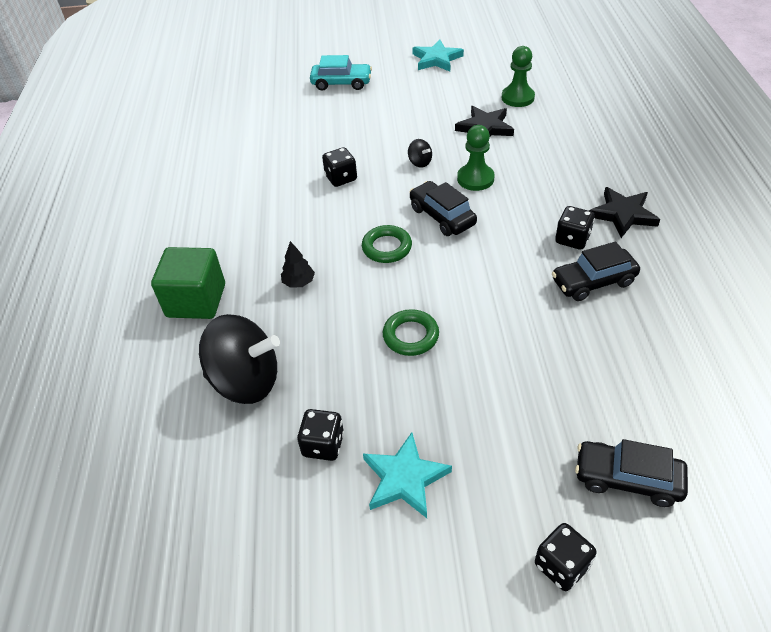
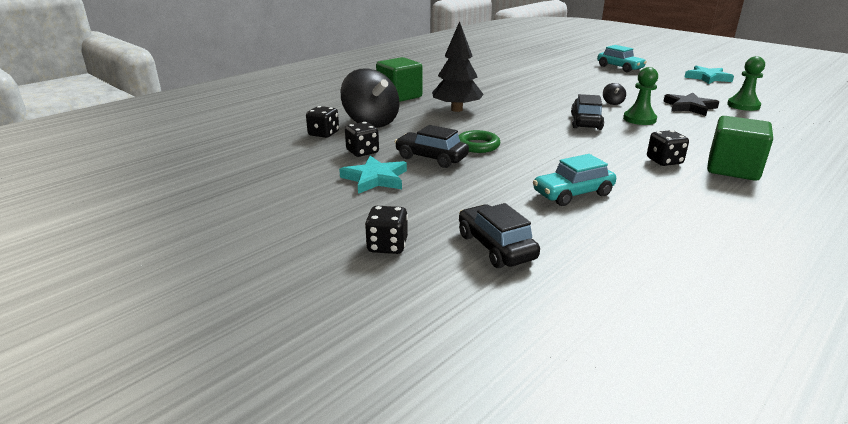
camera: 45 degrees right, 20 degrees down
(299, 282) = (456, 109): black tree -> black tree, size x2.08
(341, 178) = (550, 92): black dice -> black dice (323, 134)
(387, 247) = (528, 118): green ring -> none
(577, 348) = (573, 194): none -> turquoise car
(593, 282) = (643, 180): black car -> black car (431, 158)
(623, 214) = (732, 169): black star -> green cube

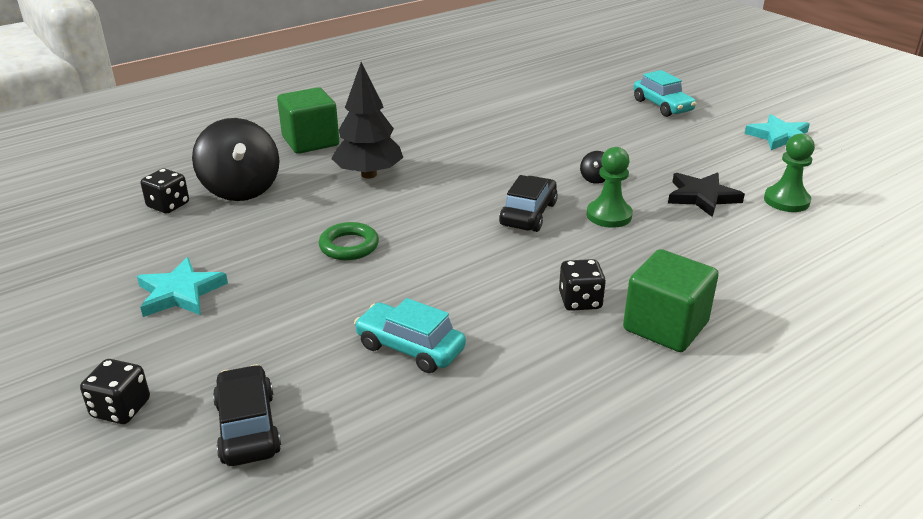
camera: 10 degrees right, 5 degrees up
(362, 152) = (195, 243): black dice -> none
(431, 158) = (274, 263): black car -> none
(573, 194) = (410, 348): turquoise car -> turquoise car turned 45 degrees clockwise

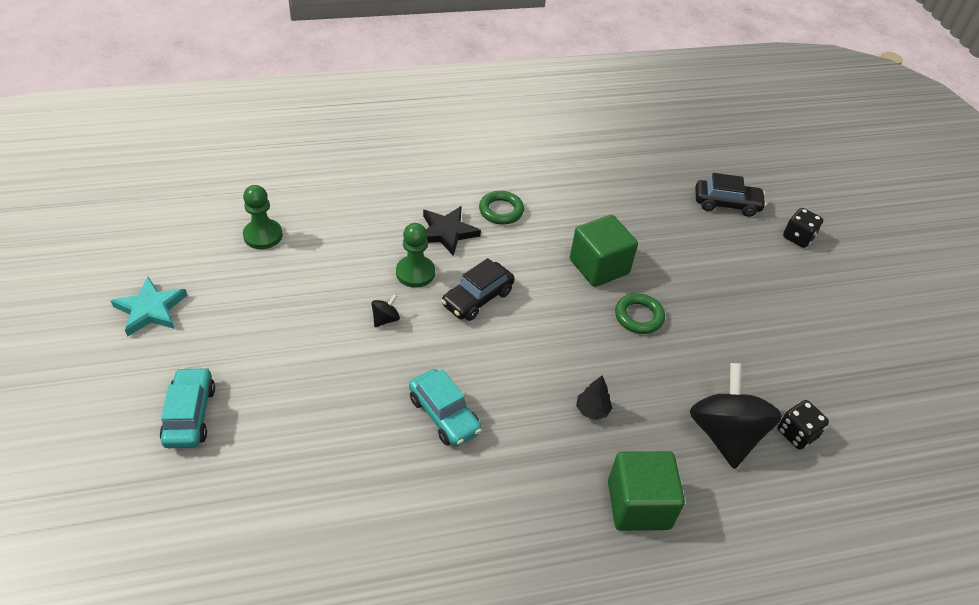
camera: 160 degrees left, 15 degrees up
(180, 293) = (773, 314): turquoise star -> none
(248, 427) = (726, 204): black car -> black car turned 90 degrees counterclockwise
(368, 174) = (592, 410): black tree -> black tree, size x0.48
(410, 348) = (624, 217): turquoise car -> turquoise car (444, 415)
(580, 301) = (501, 211): black dice -> green ring
(665, 326) = (465, 178): green cube -> green cube (599, 266)
(702, 197) = (321, 264): black star -> black star (447, 232)

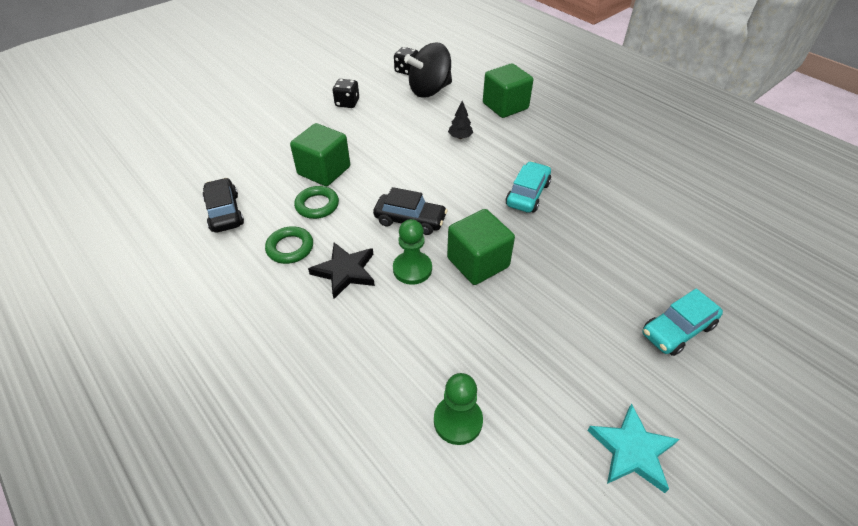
camera: 115 degrees left, 0 degrees up
(385, 319) = (478, 262): black spinning top -> green cube
(638, 316) = (362, 140): green ring -> green ring (317, 205)
(726, 204) = (203, 130): black car -> black car (225, 212)
(798, 237) = (226, 95): black dice -> black dice (347, 103)

